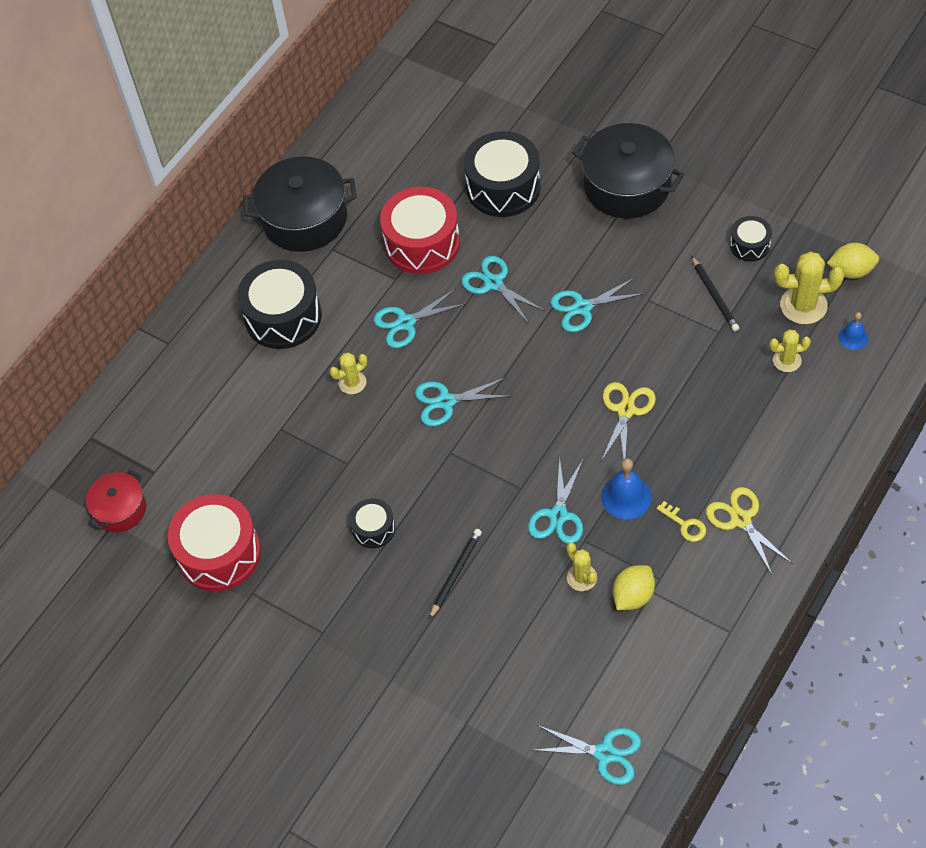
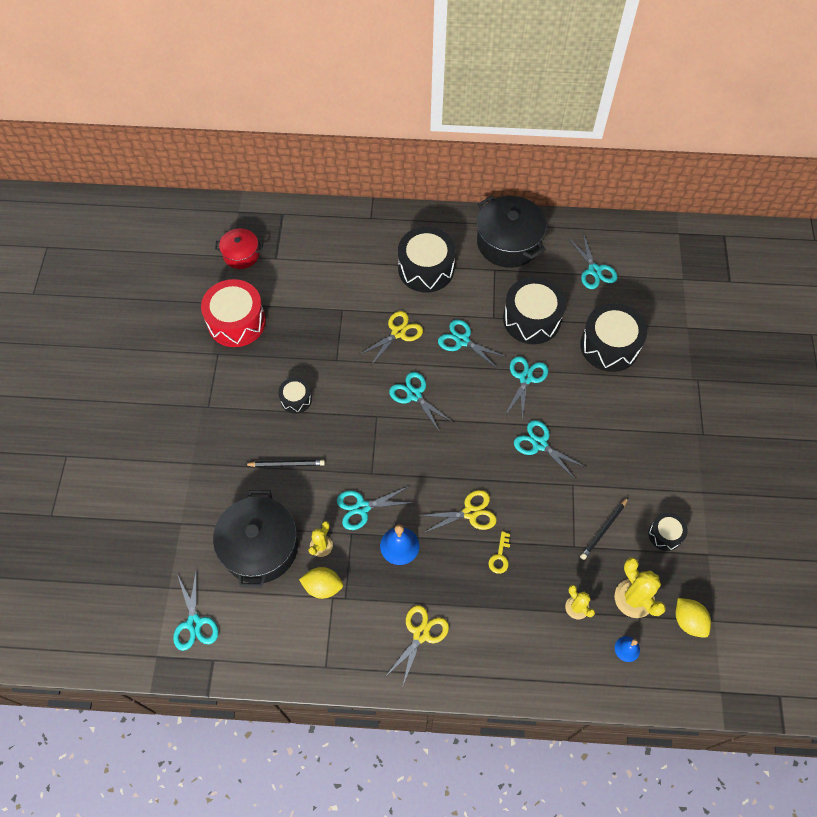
camera: 55 degrees right, 5 degrees up
(352, 383) = (398, 333): yellow cactus -> yellow scissors
(399, 155) = (594, 270): none -> turquoise scissors
(422, 243) = (531, 319): red drum -> black drum
(627, 186) = (663, 425): black pot -> black pot (260, 547)
(685, 525) = (397, 596): yellow key -> yellow key (500, 556)

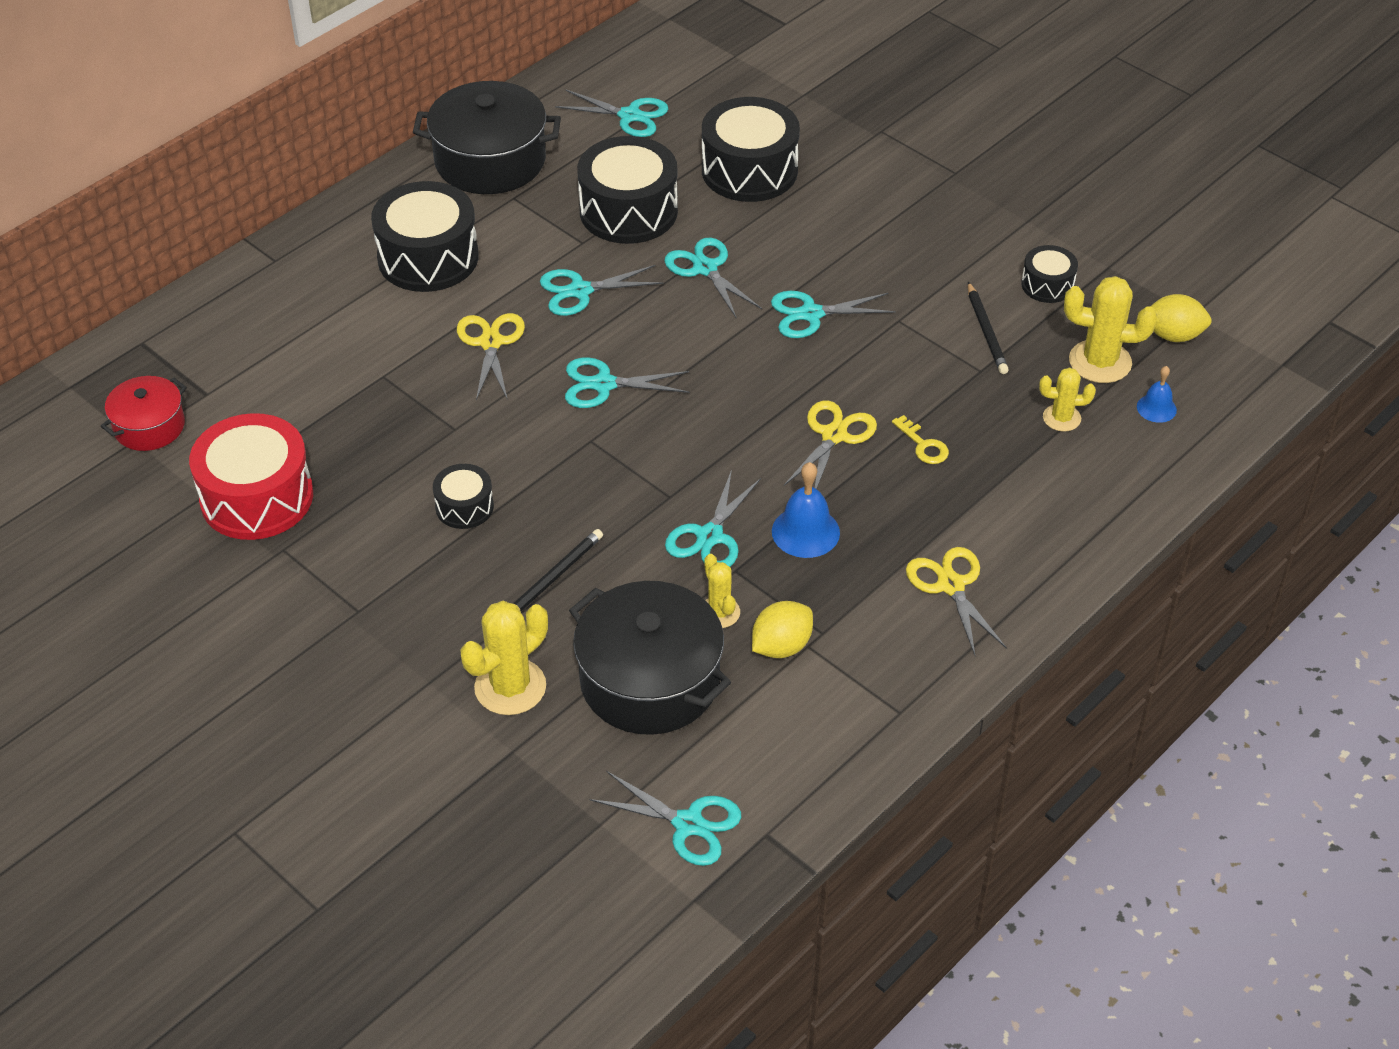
camera: 50 degrees left, 15 degrees down
(213, 495) = (510, 687): none -> yellow cactus

